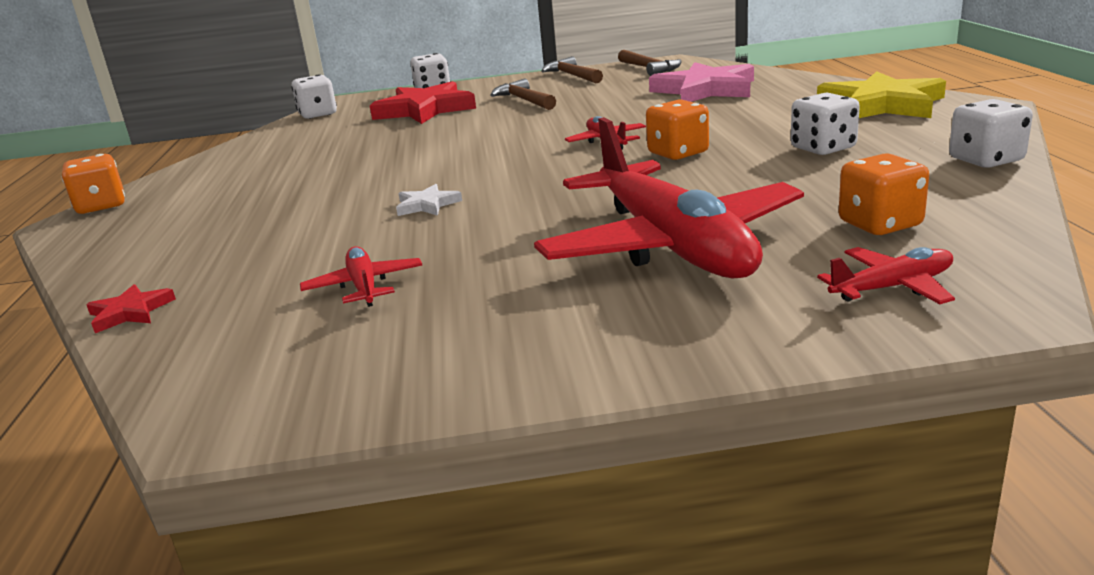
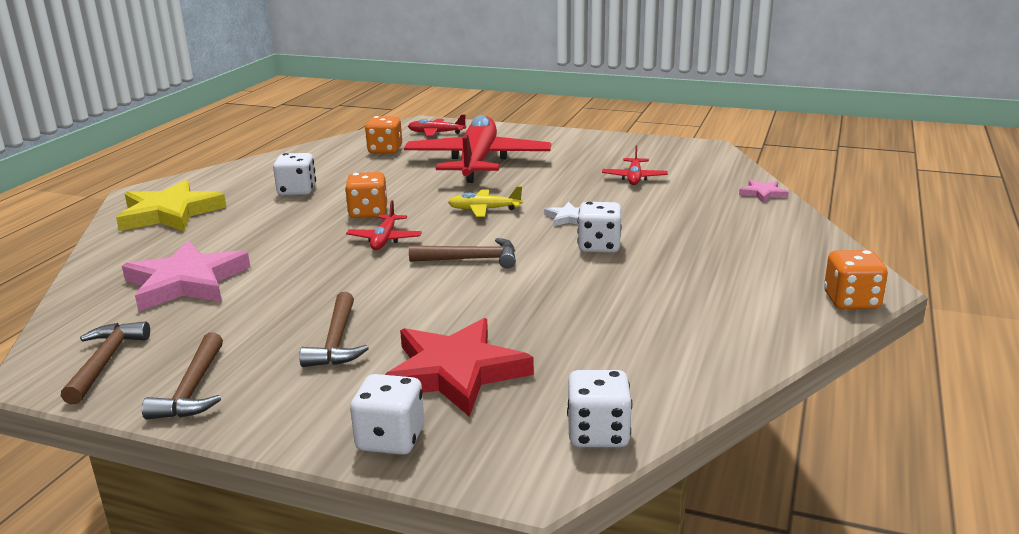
camera: 155 degrees left, 0 degrees up
(130, 312) = (763, 193): red star -> pink star
(493, 150) = (471, 259): none -> brown hammer
(546, 188) = (484, 209): none -> yellow plane
(986, 160) = (264, 163): white dice -> white dice (599, 246)

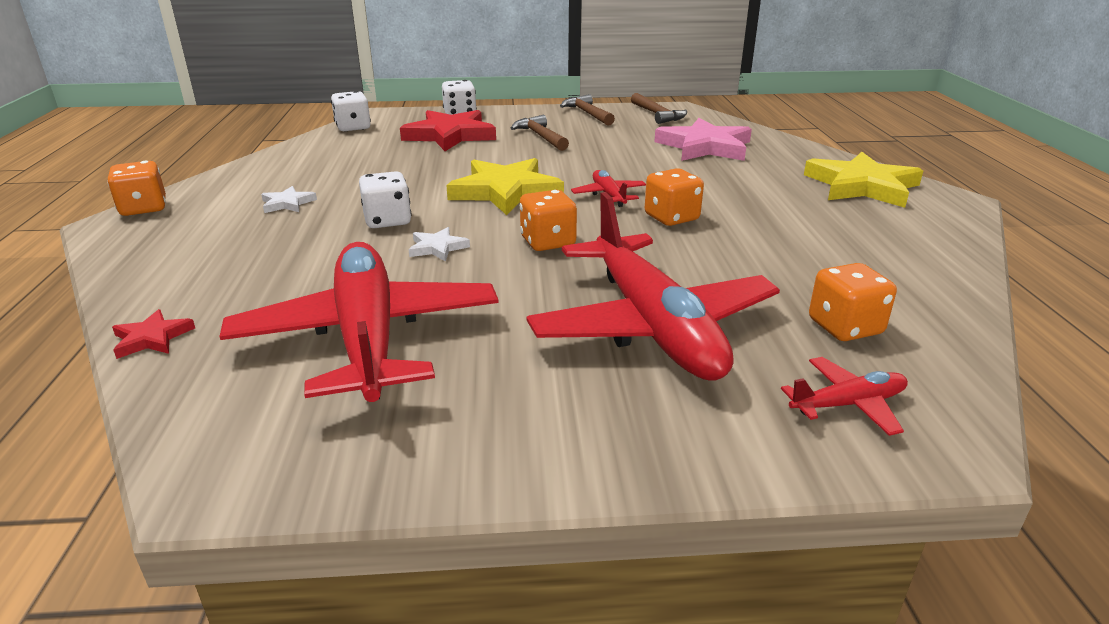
camera: 155 degrees right, 5 degrees up
(297, 191) = (803, 230): white dice -> none
(471, 259) = (505, 191): brown hammer -> yellow star
(484, 209) = (548, 242): yellow plane -> orange dice
(634, 178) = (368, 336): red plane -> red plane, size x2.38
(694, 281) = (287, 203): none -> white star
(763, 193) = (152, 338): pink star -> red star

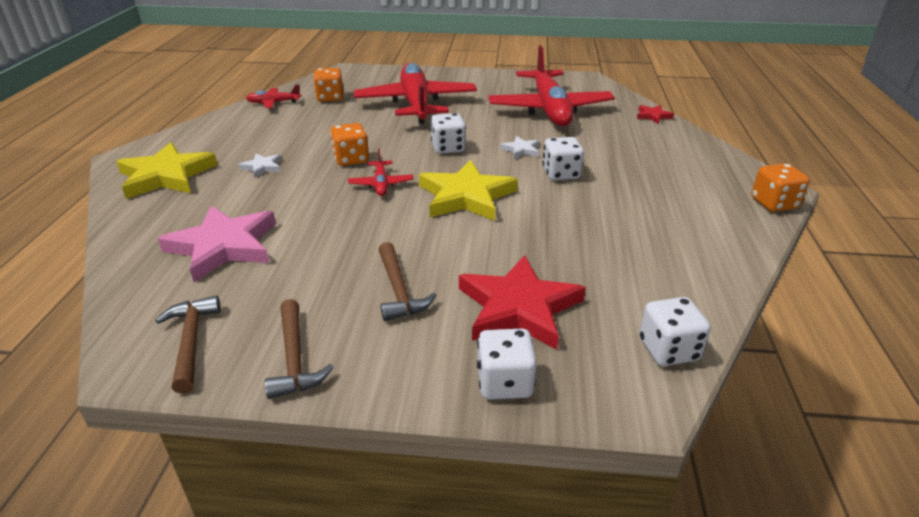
camera: 170 degrees left, 5 degrees up
(287, 203) = (652, 199): white star -> white star (262, 167)
(548, 242) = (448, 148): orange dice -> white dice
(848, 404) = (364, 79): red plane -> red plane (273, 103)

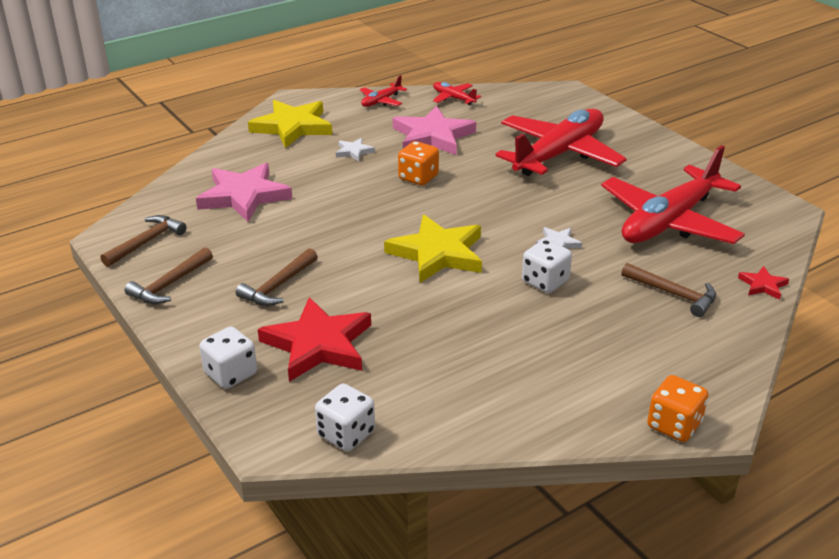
camera: 50 degrees right, 0 degrees up
(307, 131) = (432, 136): none -> pink star
(330, 98) = (502, 114): orange dice -> none
(381, 184) = (400, 209): red plane -> red plane (381, 101)
(448, 148) = (504, 208): white dice -> none
(630, 142) = (674, 294): none -> brown hammer

